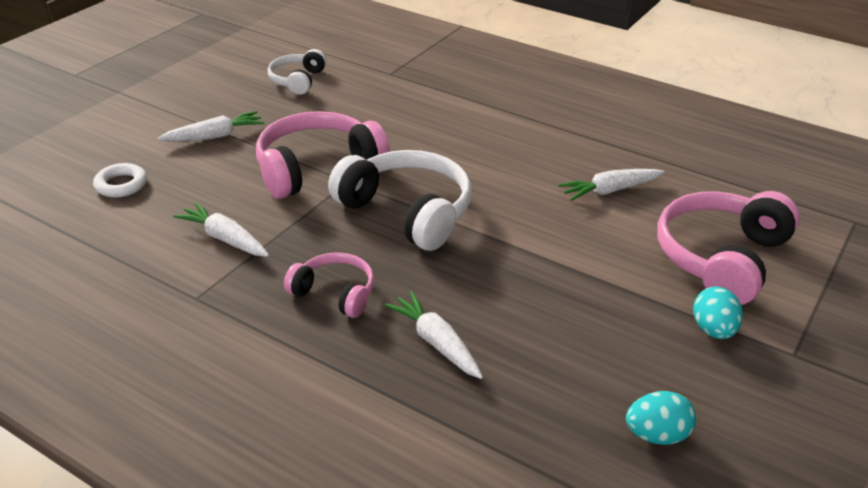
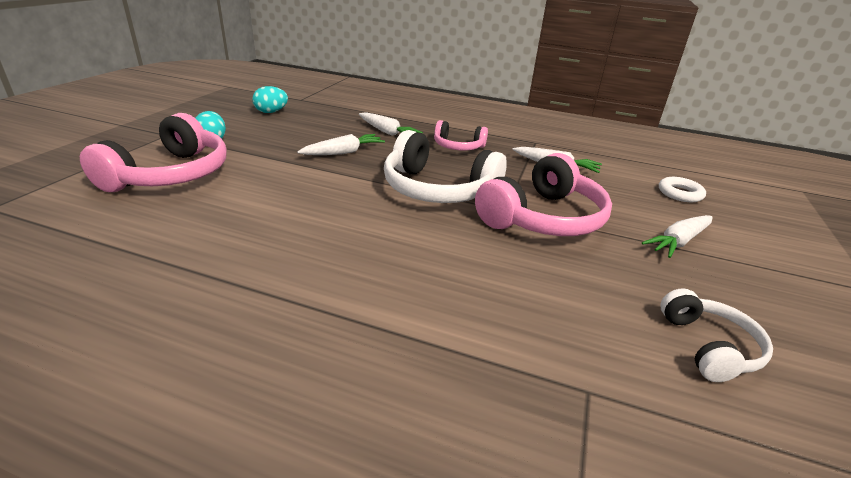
camera: 165 degrees right, 5 degrees down
(609, 191) = (244, 219): white carrot -> white carrot (344, 152)

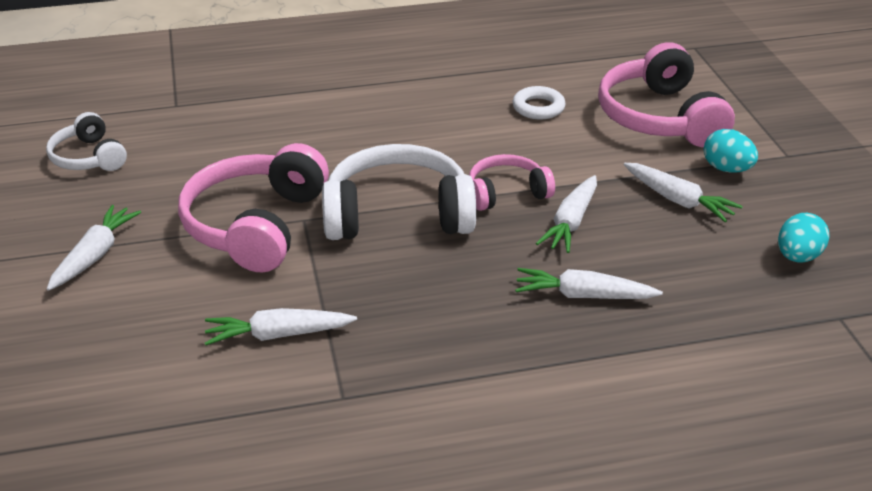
camera: 150 degrees right, 5 degrees up
(270, 140) = (678, 200): none -> white carrot
(458, 146) = (451, 313): pink headphones -> pink headphones (507, 193)
(680, 193) = (75, 358): white ring -> white ring (538, 107)

